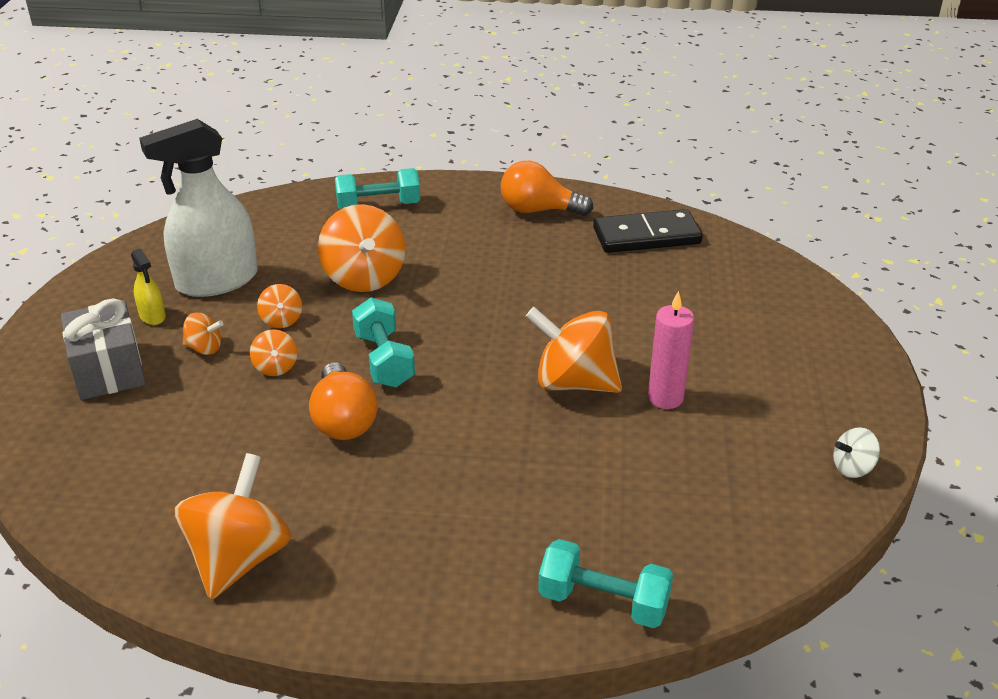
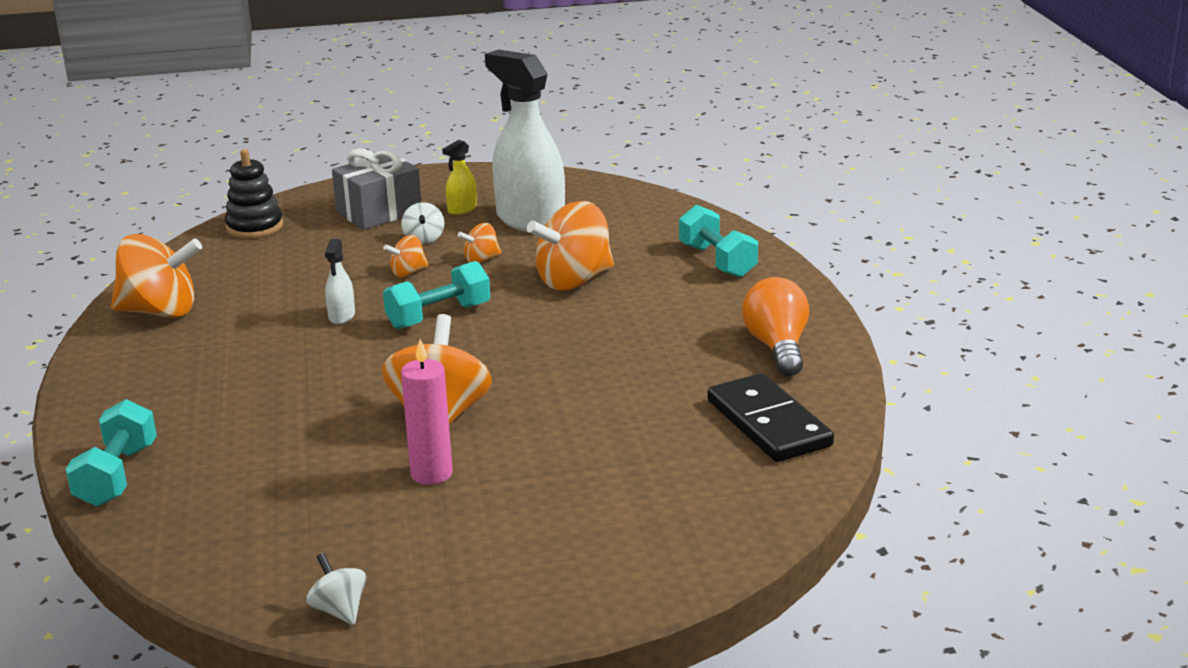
camera: 75 degrees right, 10 degrees down
(61, 467) = (254, 227): none -> black stacking toy
(204, 348) = (424, 239): orange spinning top -> white spinning top
(343, 420) = (342, 316): orange light bulb -> white spray bottle

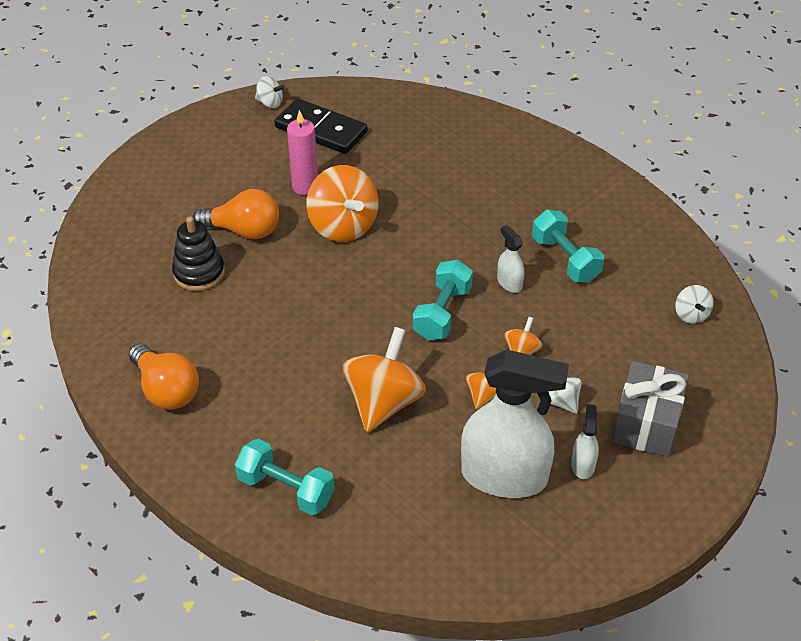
camera: 145 degrees right, 20 degrees up
(117, 476) = (469, 118): turquoise dumbbell -> turquoise dumbbell (565, 259)
(160, 311) = (634, 232): orange spinning top -> none
(228, 249) = (691, 315): none -> white spinning top
(254, 227) = (715, 352): black stacking toy -> black stacking toy (199, 273)
(462, 209) = (583, 465): yellow spray bottle -> white spray bottle
(562, 453) = (244, 230): none -> orange light bulb
(769, 423) = (130, 308): black domino -> black domino (321, 130)

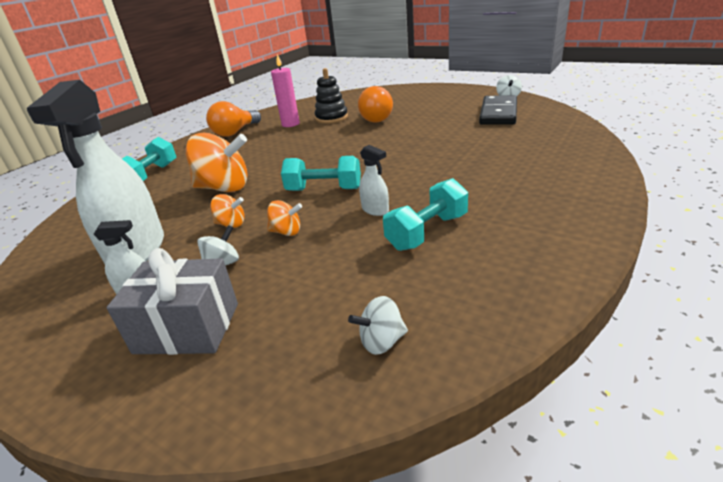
camera: 80 degrees right, 15 degrees down
(305, 187) = (432, 122): pink candle -> pink candle (290, 124)
(343, 226) = (401, 140): orange spinning top -> none
(509, 282) = (375, 210): white spray bottle -> white spray bottle turned 90 degrees clockwise

